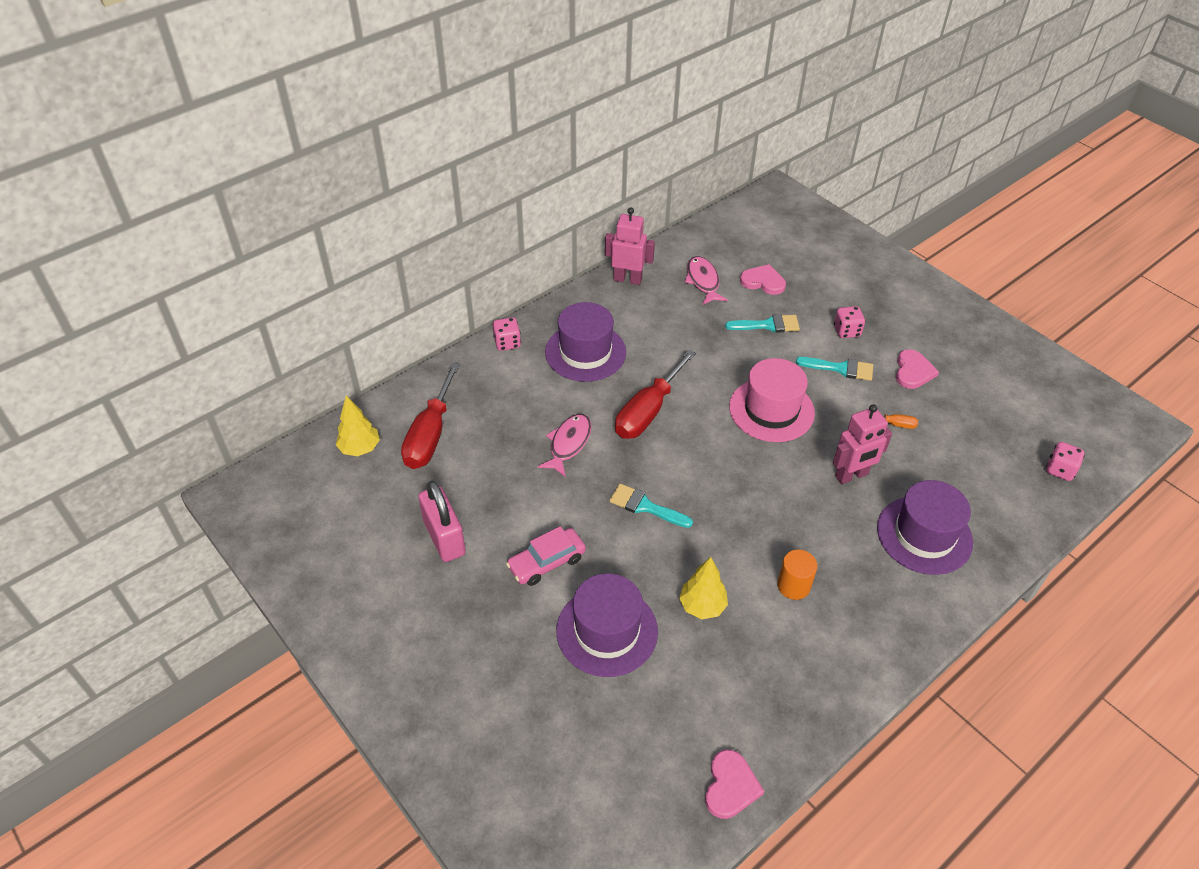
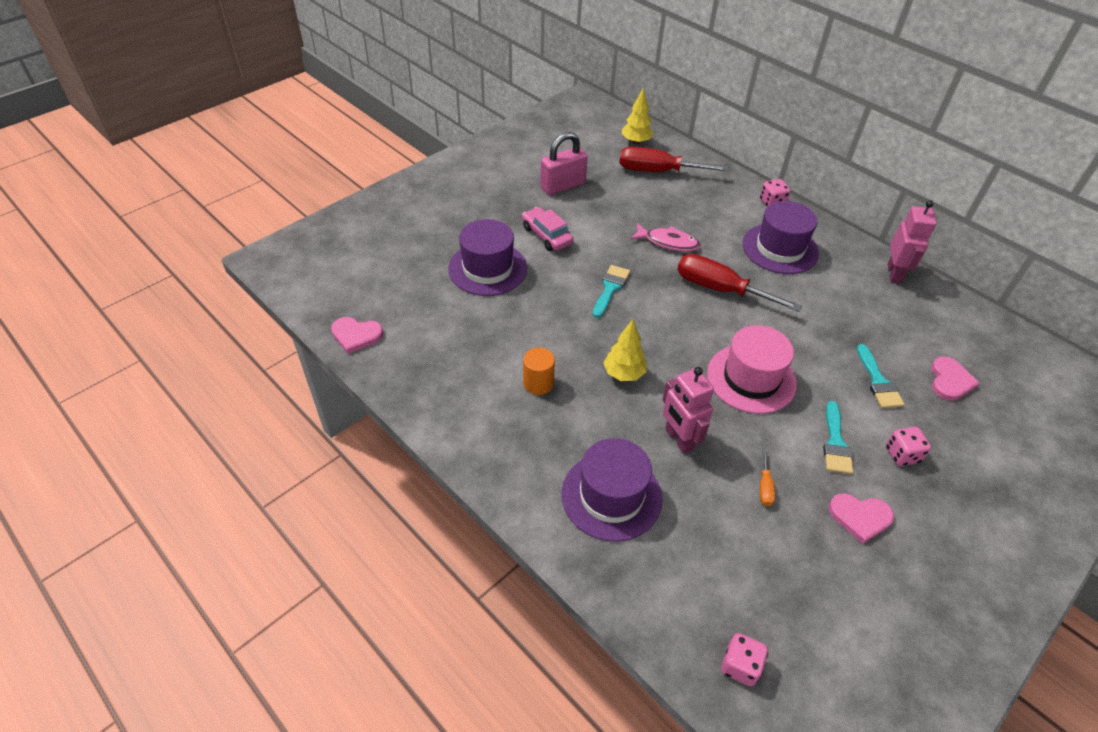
camera: 85 degrees right, 0 degrees up
(702, 606) = (513, 322): yellow tree -> yellow tree (624, 374)
(703, 281) = (922, 330): pink fish -> none

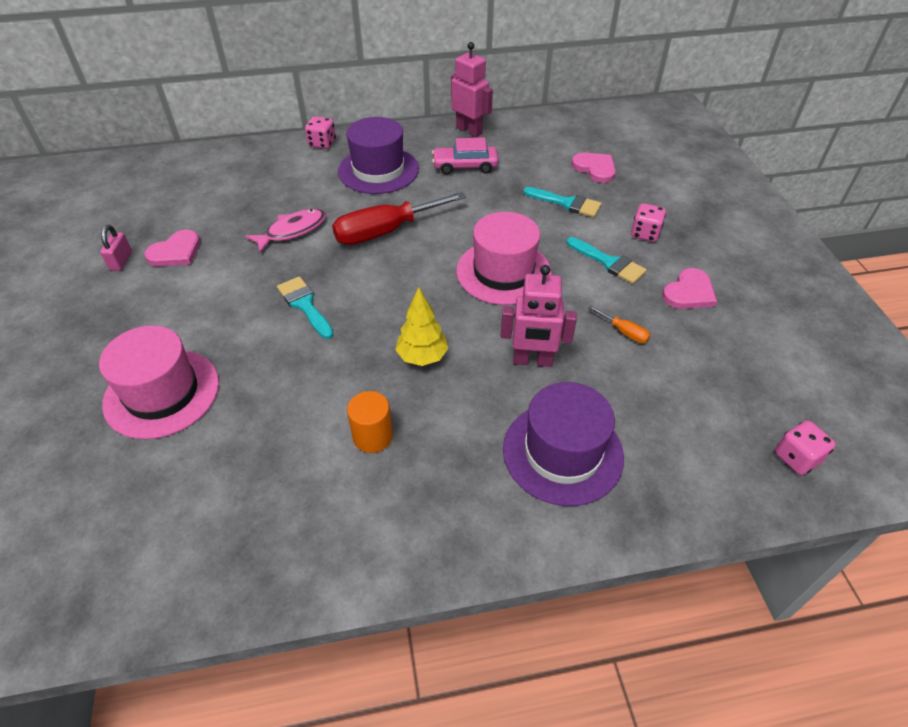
camera: 55 degrees left, 0 degrees up
(356, 335) = (113, 602): pink heart -> pink heart (176, 252)
(487, 268) = (162, 393): purple hat -> pink hat
(547, 235) = (175, 313): pink car -> pink car (465, 166)
(563, 186) = (121, 261): pink padlock -> pink padlock, size x0.53
(636, 142) = (135, 176): yellow tree -> none
(657, 171) = (194, 185): red screwdriver -> none

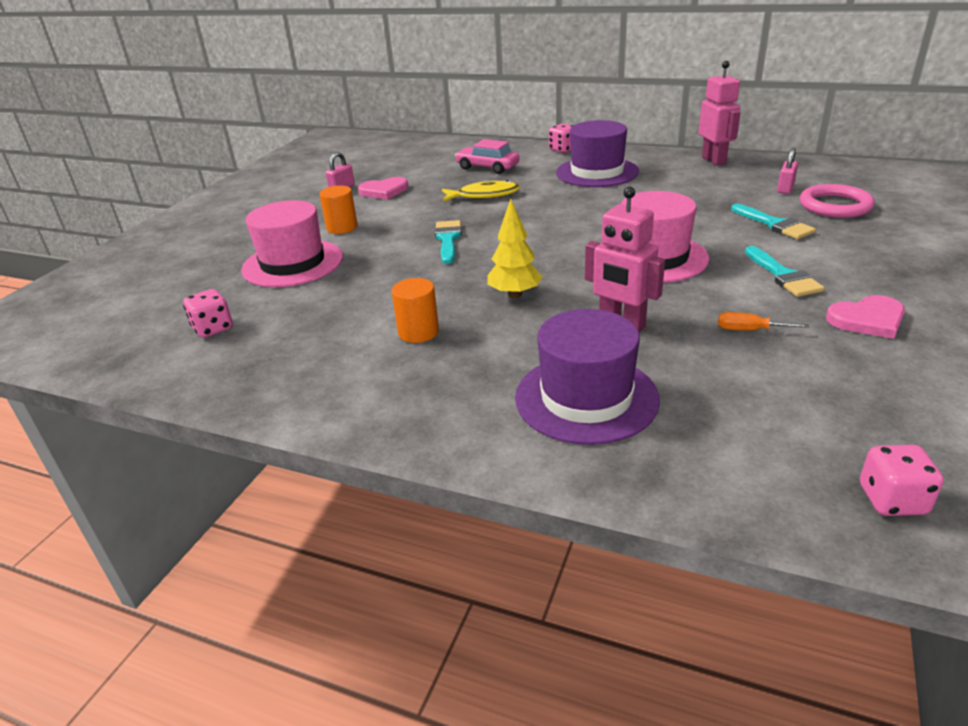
camera: 35 degrees right, 15 degrees down
(174, 322) = (342, 227): none -> orange cylinder
(292, 231) = (484, 195): pink fish -> yellow fish
(385, 231) = (564, 210): red screwdriver -> none
(465, 166) = (685, 182): pink car -> pink car (487, 167)
(547, 156) = (785, 188): none -> pink padlock
(595, 168) = (835, 206): pink heart -> pink ring
(624, 332) = (749, 330): orange screwdriver -> orange screwdriver turned 120 degrees clockwise
(645, 234) = (852, 263): pink dice -> pink dice (213, 328)

